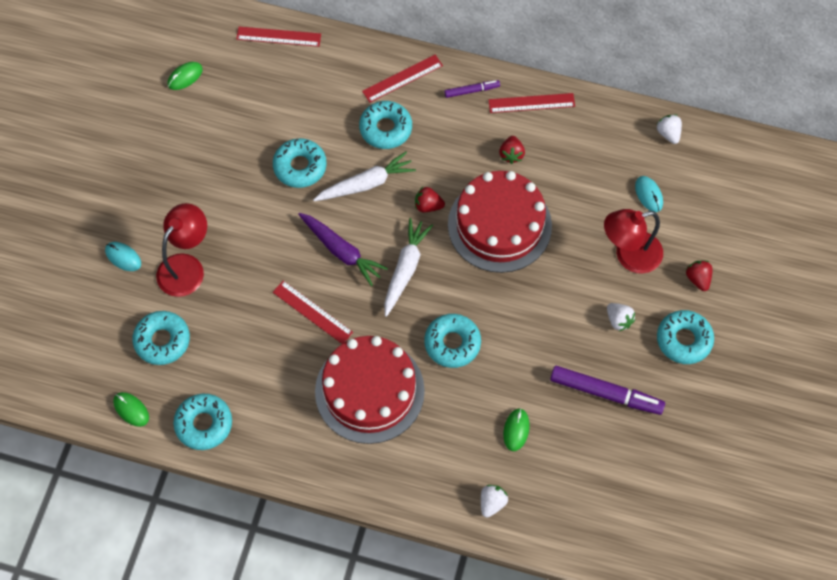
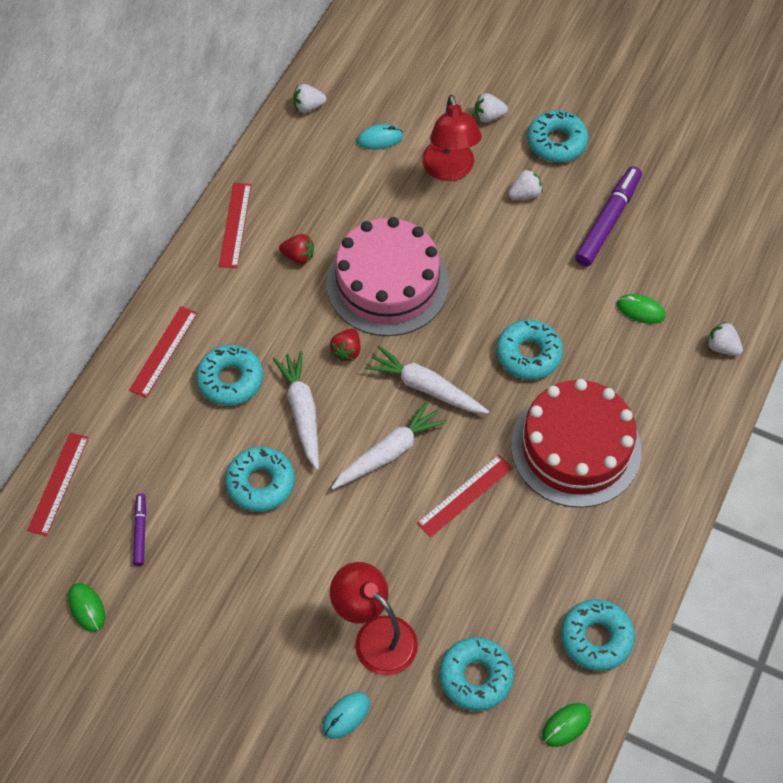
camera: 80 degrees left, 5 degrees down
(341, 251) = (389, 452): purple carrot -> white carrot
(402, 78) = (163, 351): red ruler -> red ruler turned 45 degrees clockwise
(471, 91) = (202, 281): purple marker -> purple marker (140, 532)
(499, 225) = (387, 283): red cake -> pink cake
(698, 279) = (488, 116): red strawberry -> white strawberry

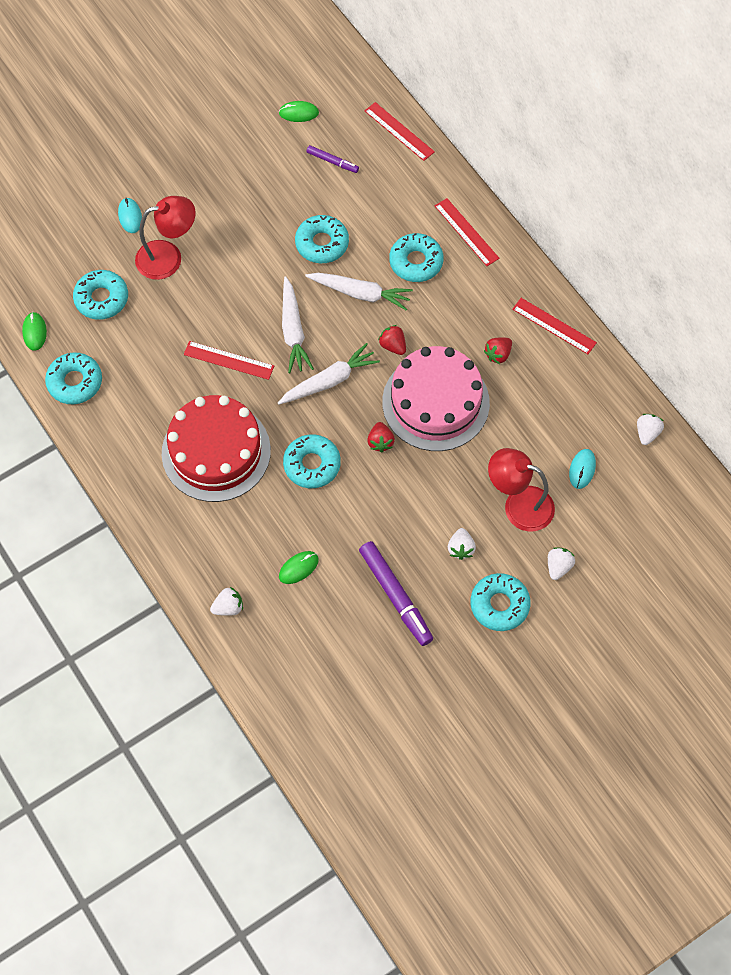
camera: 120 degrees right, 5 degrees up
(463, 309) = (380, 442): none -> red strawberry
(465, 495) = (228, 360): red ruler -> red ruler turned 60 degrees counterclockwise

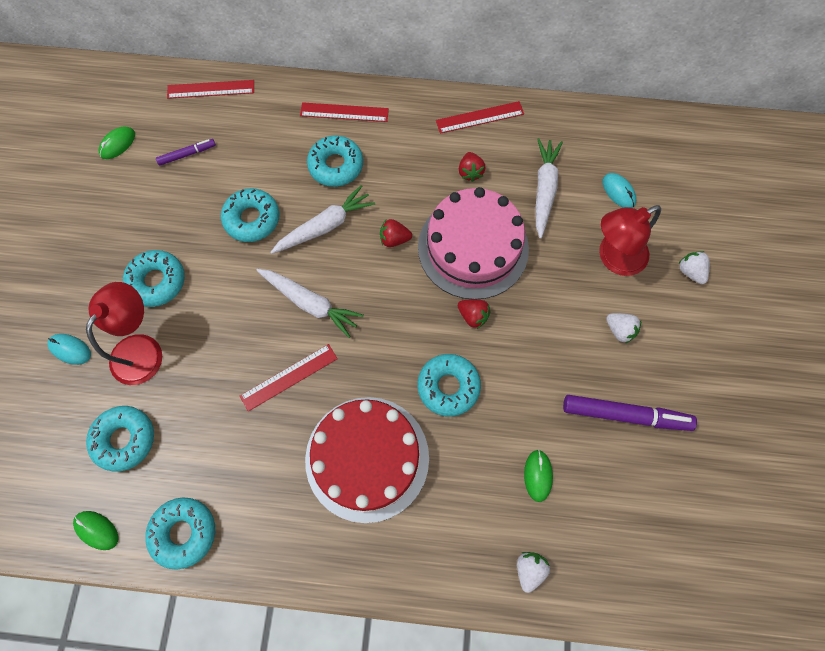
camera: 50 degrees left, 5 degrees up
(329, 381) = (382, 311): white carrot -> white carrot (544, 190)
(499, 605) = (692, 340): turquoise donut -> turquoise donut (157, 281)
(647, 433) = (623, 127): white strawberry -> none

